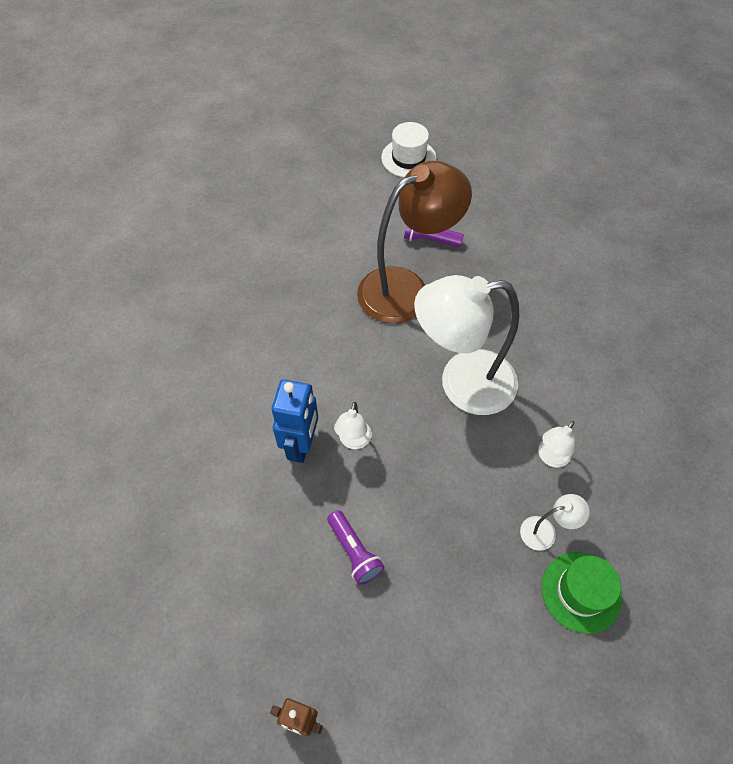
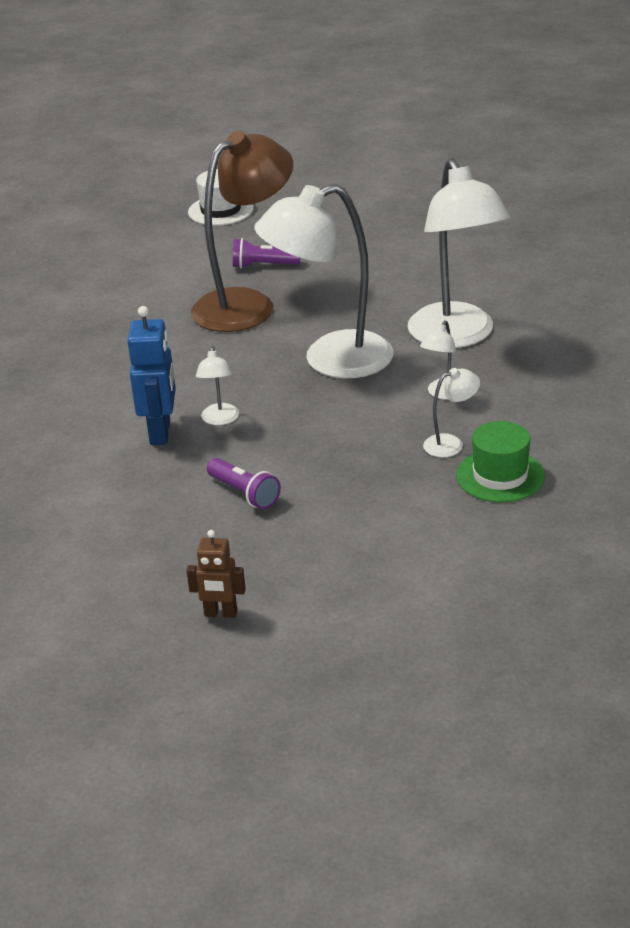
camera: 10 degrees left, 25 degrees down
(576, 379) = (457, 336): none -> white lamp

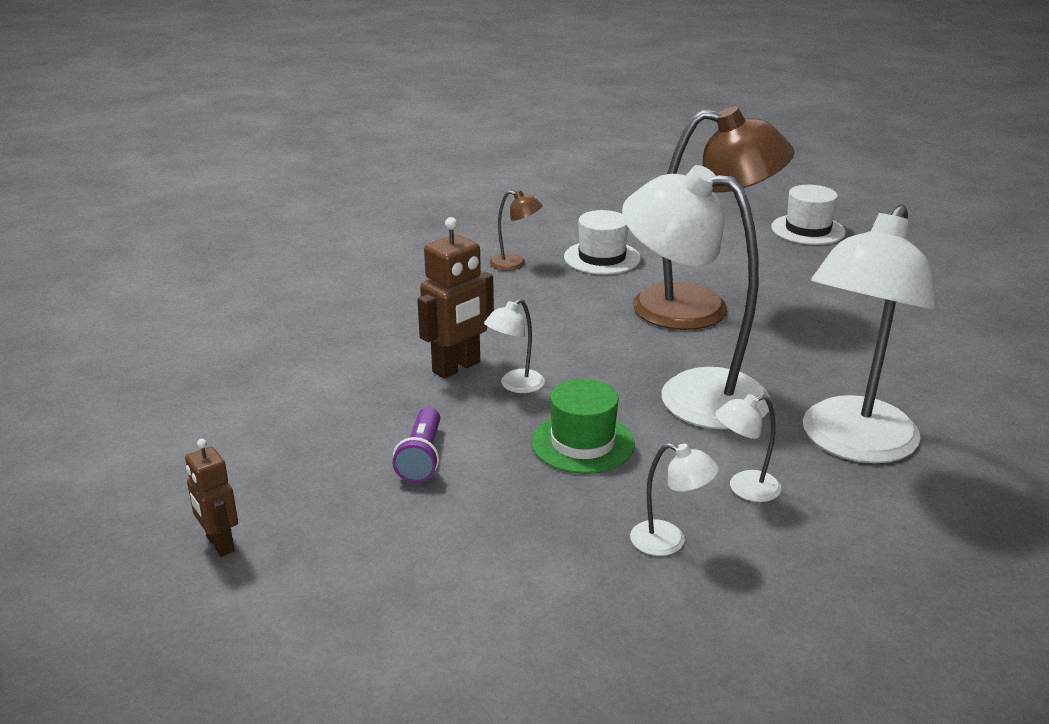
camera: 45 degrees right, 5 degrees down
(62, 343) = (515, 264): none -> brown lamp
(117, 305) = (602, 258): none -> white hat
(161, 432) = (457, 367): blue robot -> brown robot
(263, 265) = (770, 287): purple flashlight -> none
(500, 476) = (661, 611): green hat -> green hat (582, 443)

